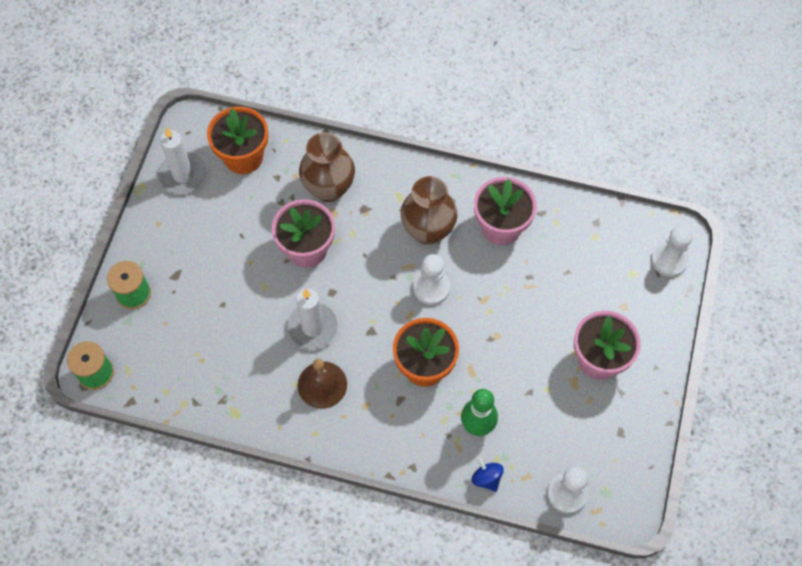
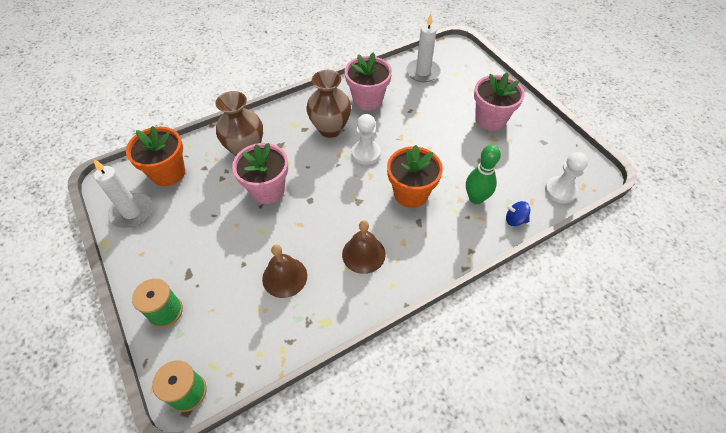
camera: 45 degrees left, 10 degrees down
(242, 346) = (284, 277): none -> brown bell
(312, 327) = (320, 228): white candle -> white candle (423, 72)
(669, 260) = (464, 57): white pawn -> none

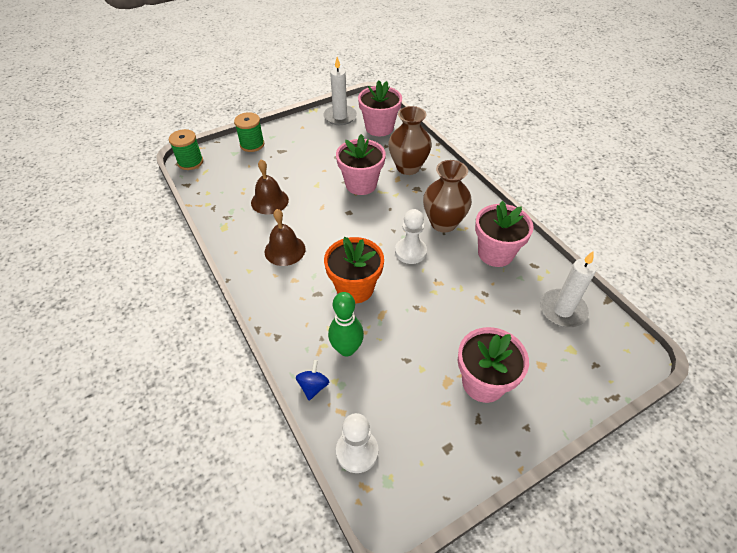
camera: 90 degrees right, 5 degrees down
(168, 173) = (379, 128): orange flower pot -> pink flower pot

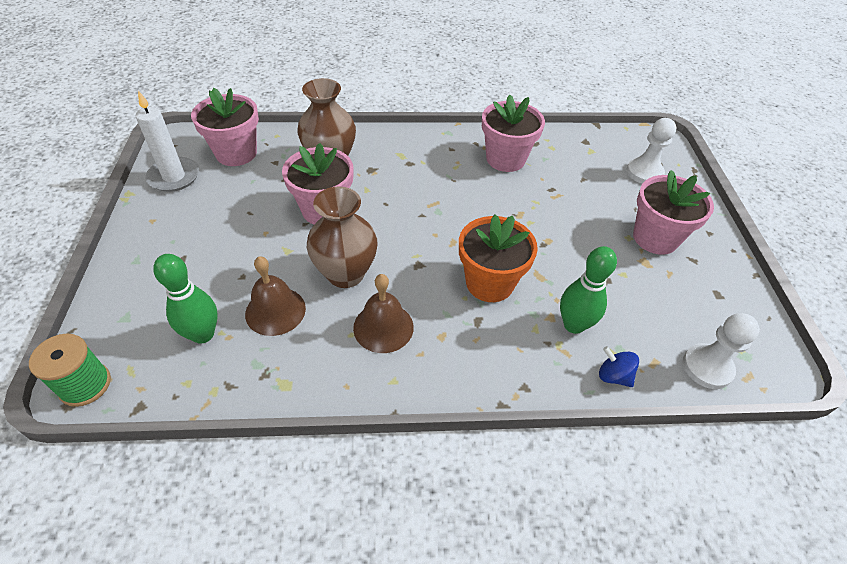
camera: 65 degrees left, 0 degrees up
(239, 183) = (203, 334): none -> green bowling pin
(252, 144) = (129, 289): green spool -> none
(410, 252) = (464, 215): white pawn -> white pawn (644, 172)
(443, 223) = (439, 174): brown vase -> brown vase (345, 273)
(562, 310) = (596, 153): white candle -> none

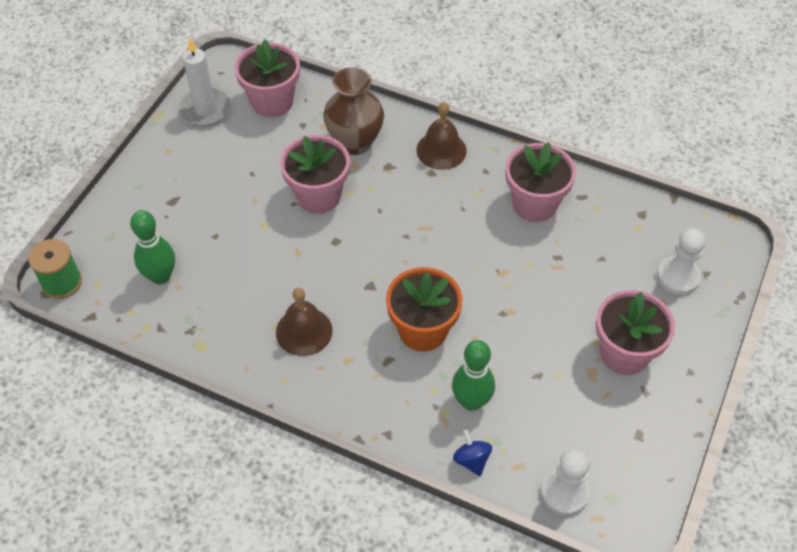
camera: 30 degrees right, 5 degrees up
(275, 311) = (225, 279): brown bell -> brown bell (441, 150)
(345, 273) = (301, 268): brown vase -> none

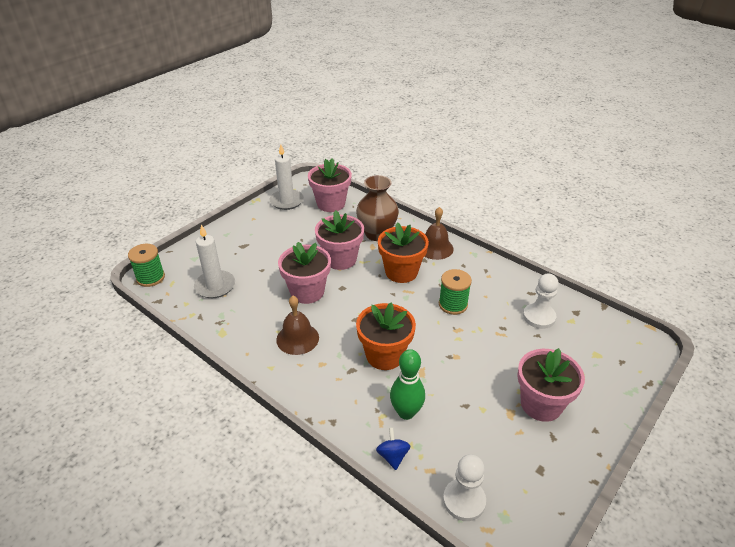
camera: 15 degrees right, 15 degrees down
(160, 276) = (215, 286): green bowling pin -> white candle
(407, 199) = (401, 272): none -> orange flower pot
(487, 236) = (453, 304): none -> green spool
(534, 204) = (494, 291): pink flower pot -> pink flower pot (307, 292)
(678, 277) = (597, 359): white pawn -> white pawn (539, 317)

